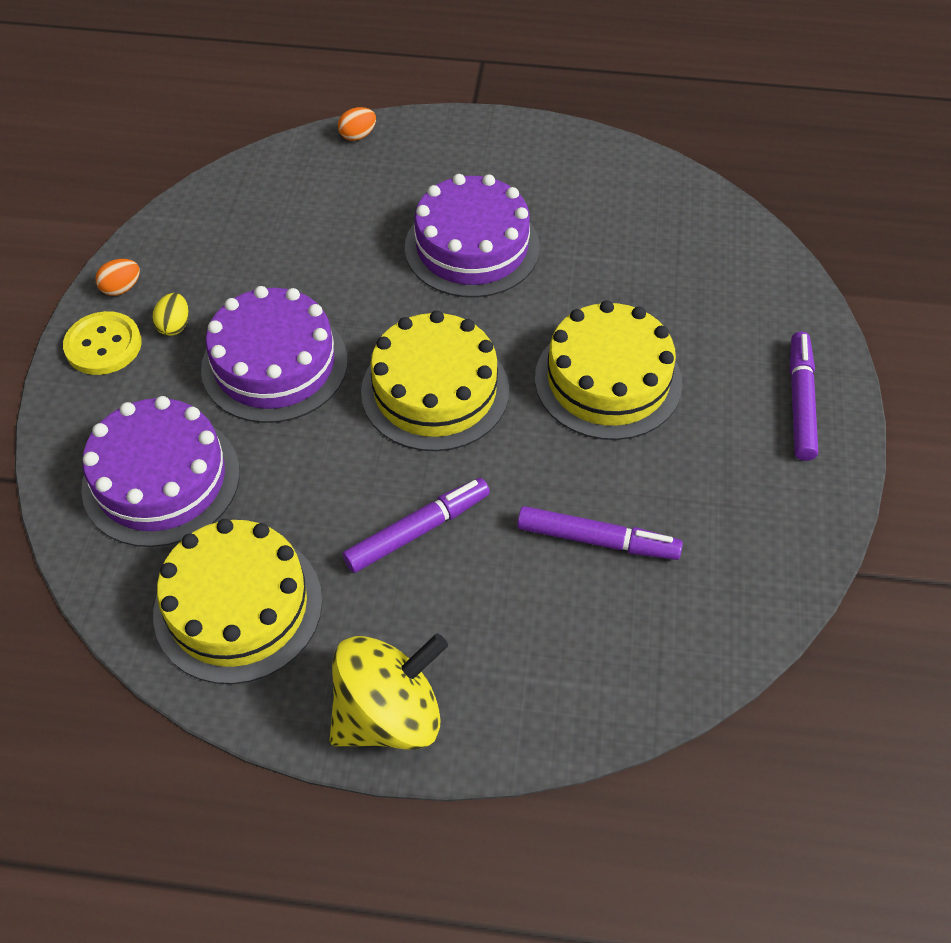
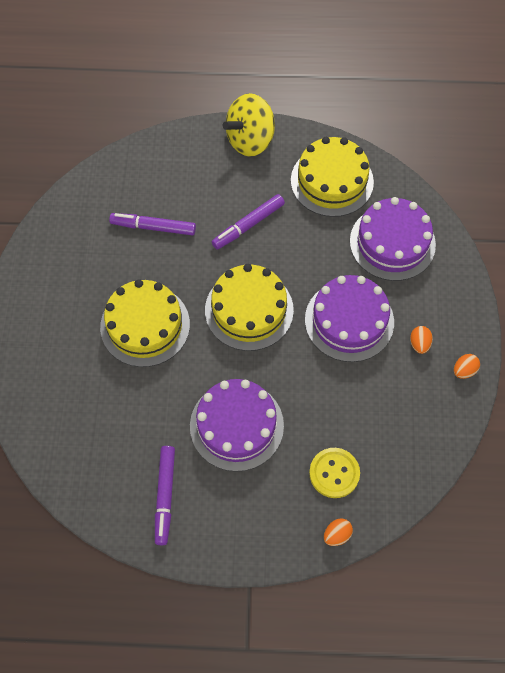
camera: 175 degrees right, 10 degrees up
(103, 345) = (458, 326): yellow button -> yellow button (334, 473)
(174, 326) = (419, 344): yellow egg -> orange egg
(800, 402) = (30, 319): purple marker -> purple marker (165, 496)

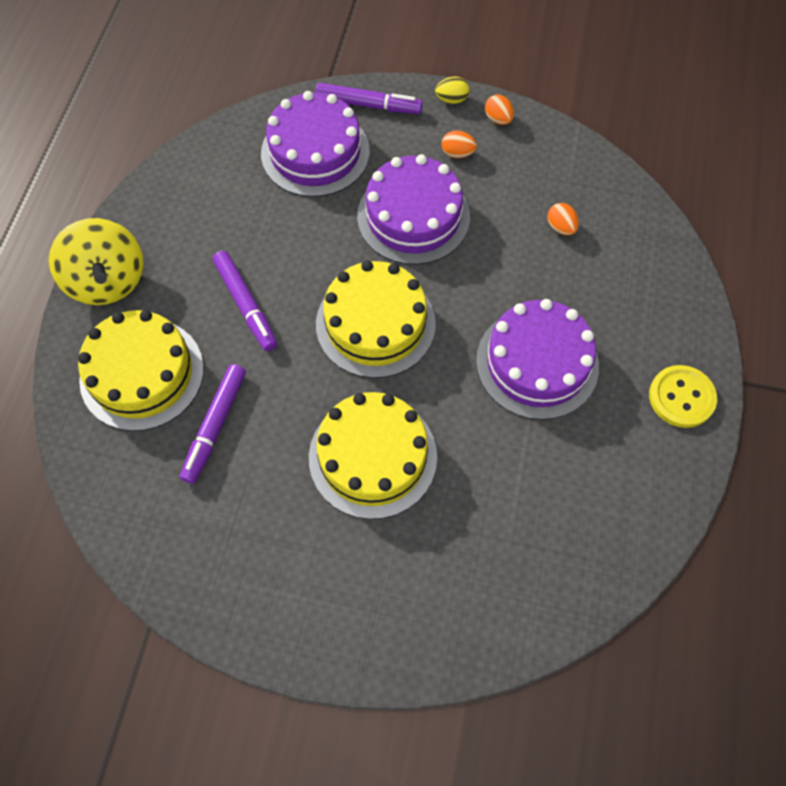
camera: 80 degrees left, 0 degrees up
(165, 496) = (625, 461): purple marker -> purple marker (368, 105)
(332, 181) = (206, 198): yellow cake -> yellow cake (142, 374)
(334, 473) = (610, 268): yellow button -> yellow button (681, 397)
(337, 535) = (685, 279): orange egg -> orange egg (561, 227)
(474, 332) = (451, 99): none -> yellow egg

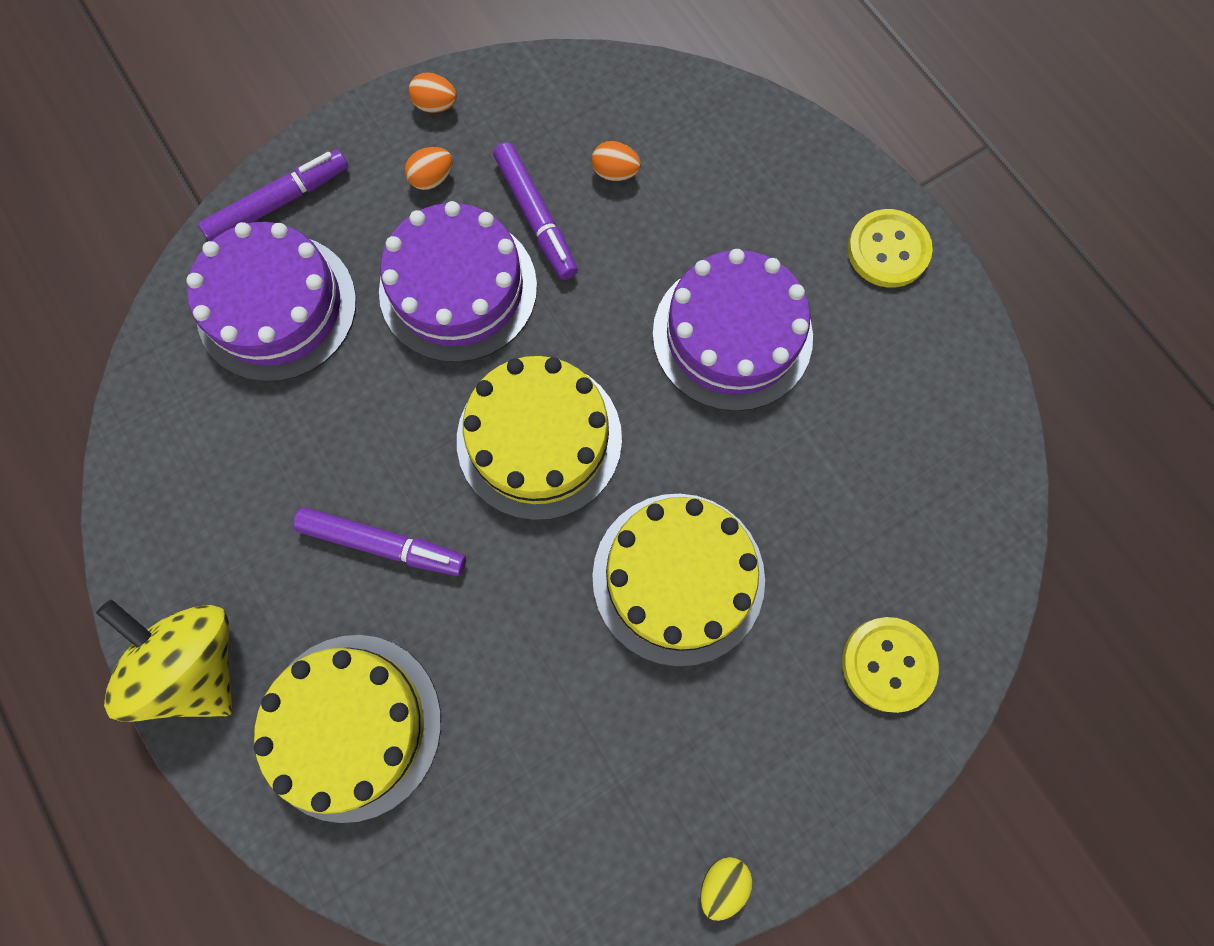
camera: 45 degrees left, 10 degrees up
(107, 281) = (196, 663): yellow spinning top -> yellow spinning top turned 150 degrees counterclockwise
(215, 426) = (491, 703): purple marker -> purple marker (536, 217)
(438, 610) = (888, 664): none -> yellow button
(451, 99) = (364, 122): yellow egg -> yellow egg (722, 883)

